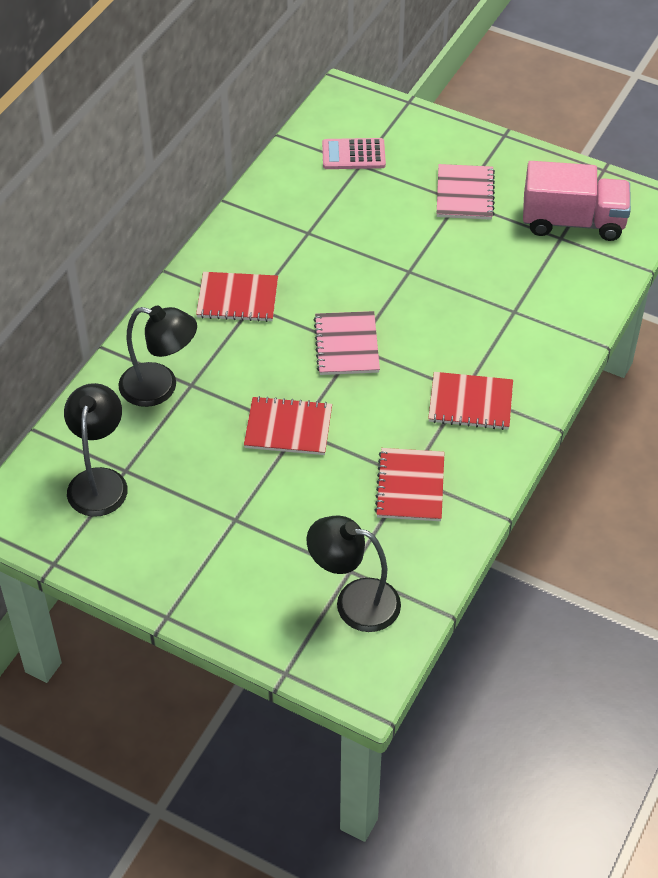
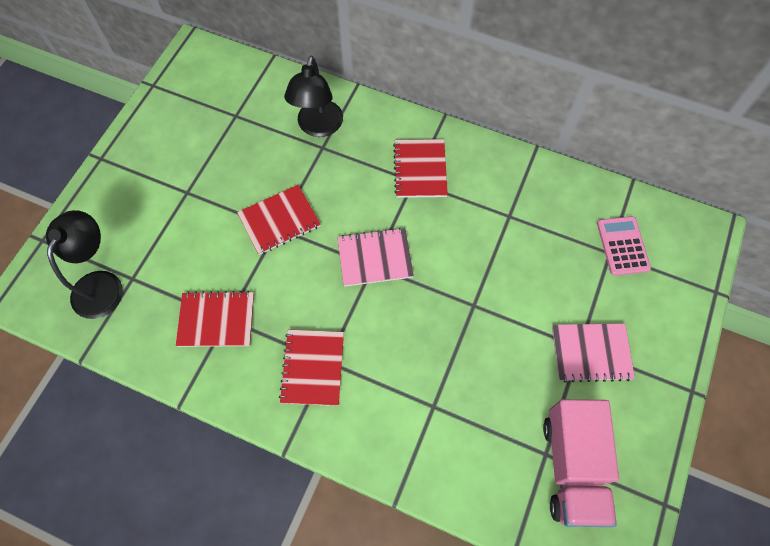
camera: 85 degrees right, 15 degrees up
(99, 481) = (225, 101): black lamp -> none
(288, 428) = (279, 221): red notebook -> red notebook turned 60 degrees clockwise

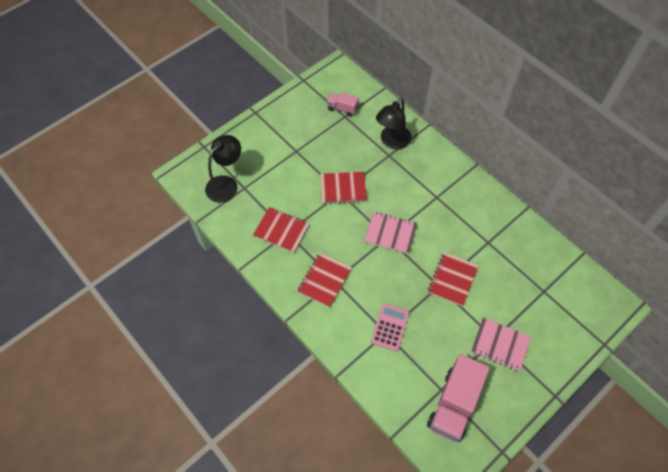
camera: 25 degrees right, 5 degrees down
(227, 106) = (342, 108): none -> pink truck
(420, 169) = (444, 192): red notebook -> red notebook (452, 279)
(622, 246) = (554, 290): pink calculator -> pink calculator (390, 327)

